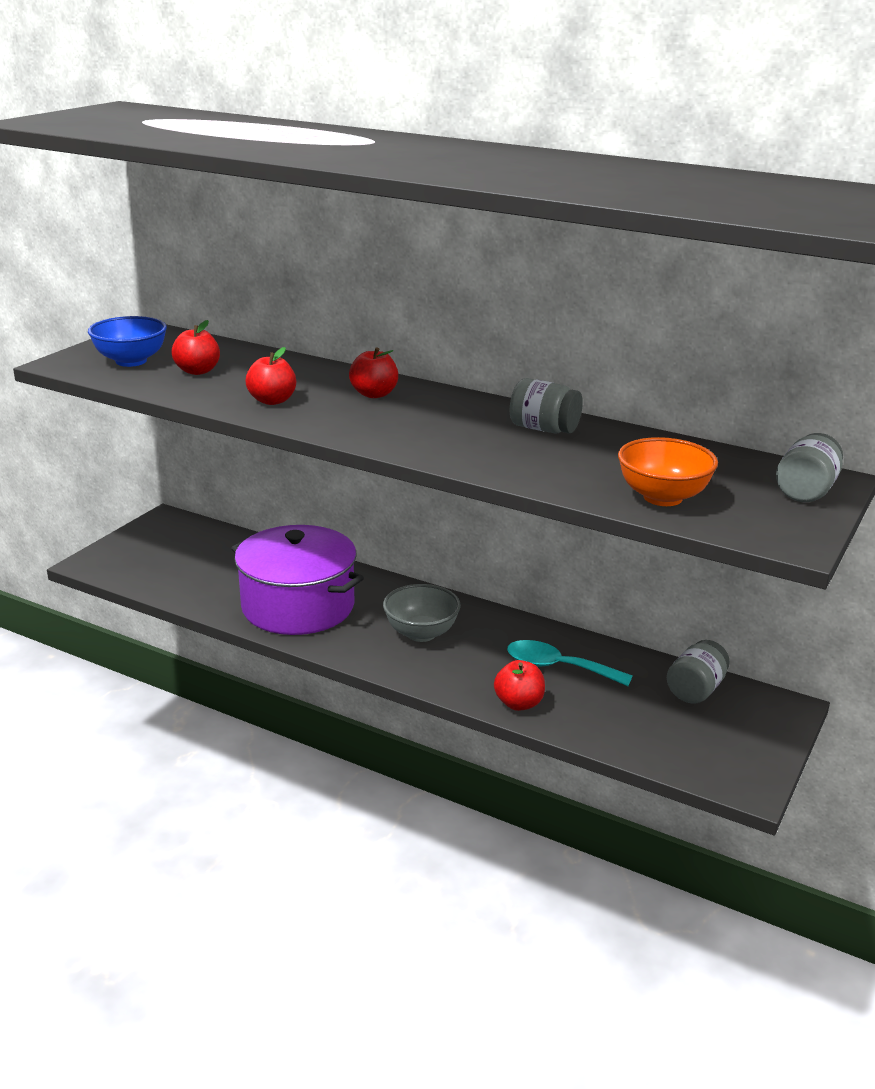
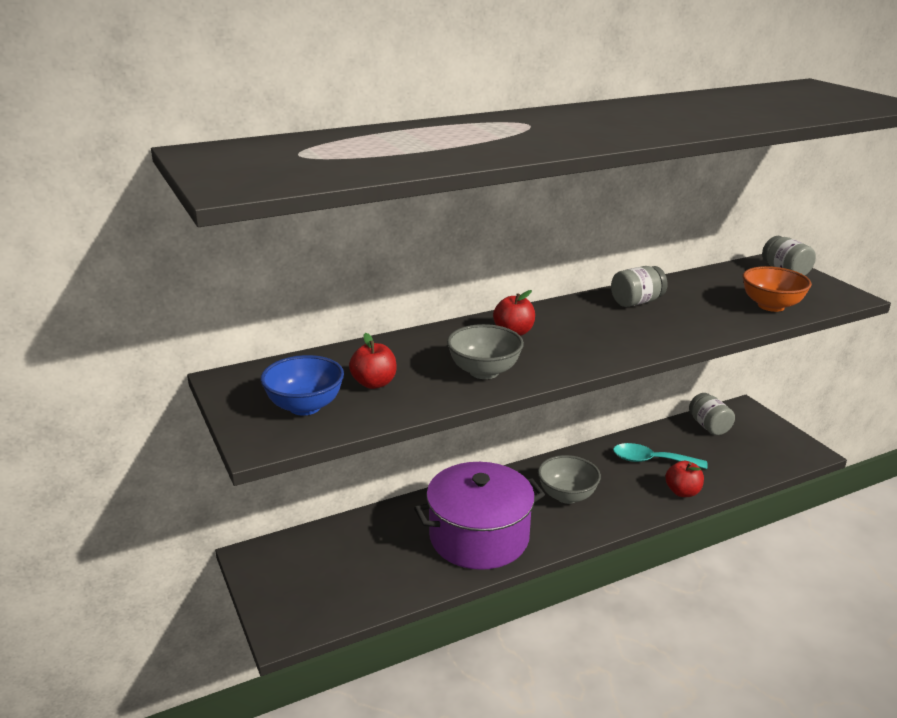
camera: 55 degrees left, 0 degrees up
(272, 401) = (484, 371): red apple -> grey bowl
(558, 667) = (651, 460): turquoise spoon -> turquoise spoon turned 45 degrees clockwise

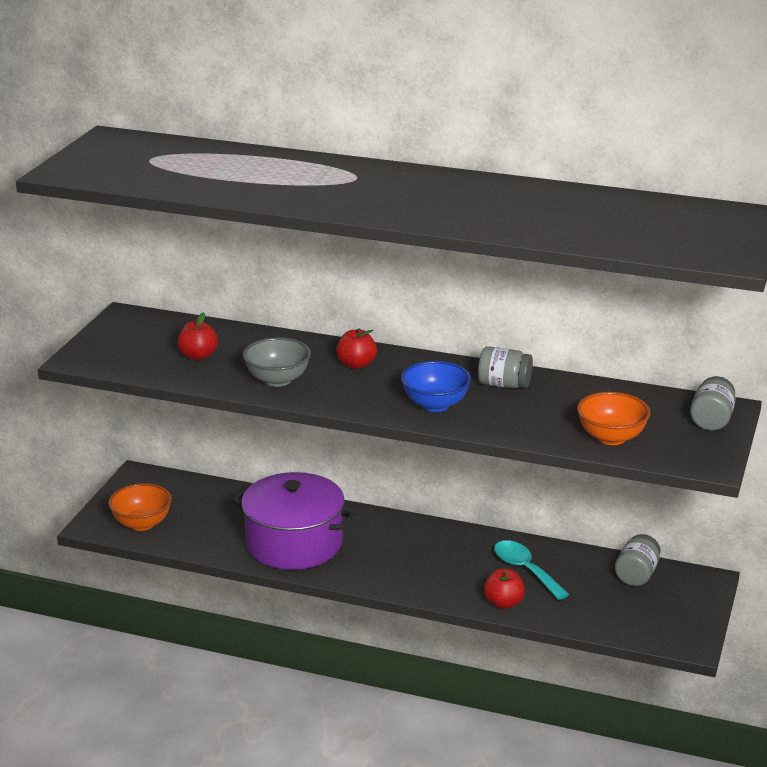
camera: 45 degrees right, 0 degrees up
(305, 406) = (135, 351): blue bowl -> blue bowl (435, 405)
(326, 600) = (142, 524): none -> orange bowl
(567, 496) = (406, 554): grey bowl -> none

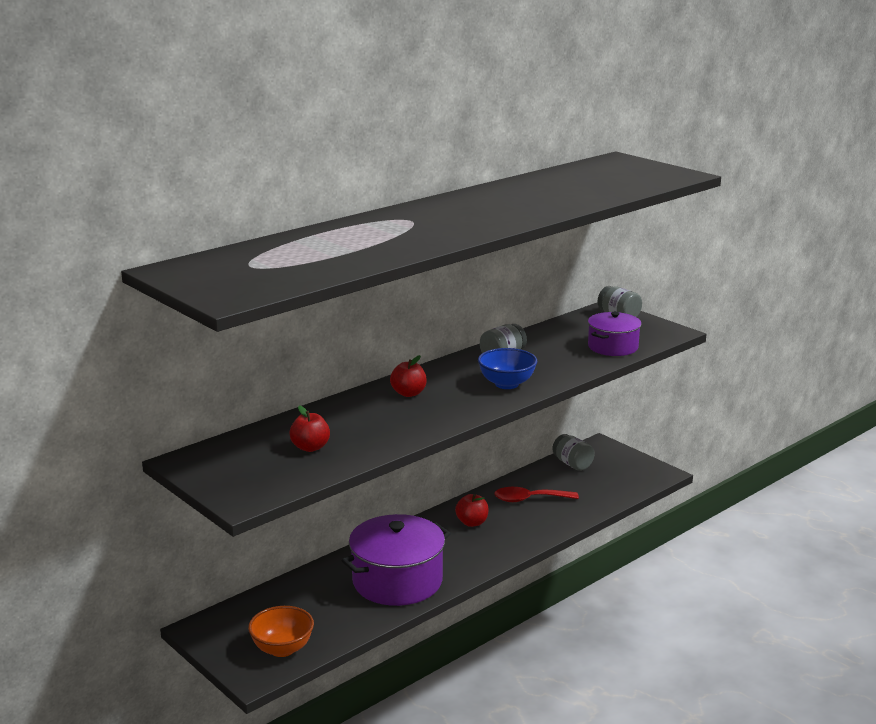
camera: 60 degrees left, 5 degrees down
(277, 380) = (397, 427): grey bowl -> none
(503, 603) = (562, 520): red apple -> red apple (472, 523)
(525, 570) = (529, 499): turquoise spoon -> red spoon
(611, 438) = (613, 347): orange bowl -> purple pot

